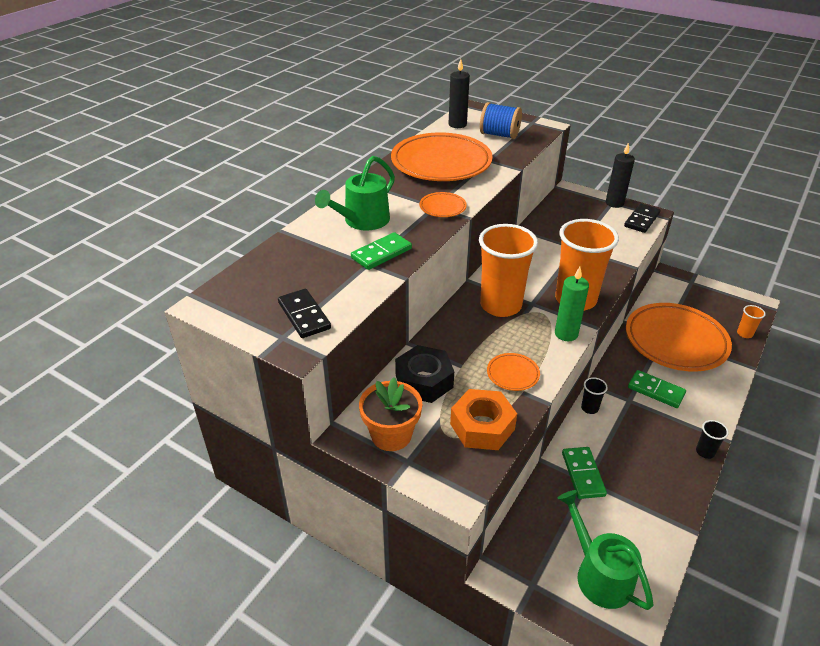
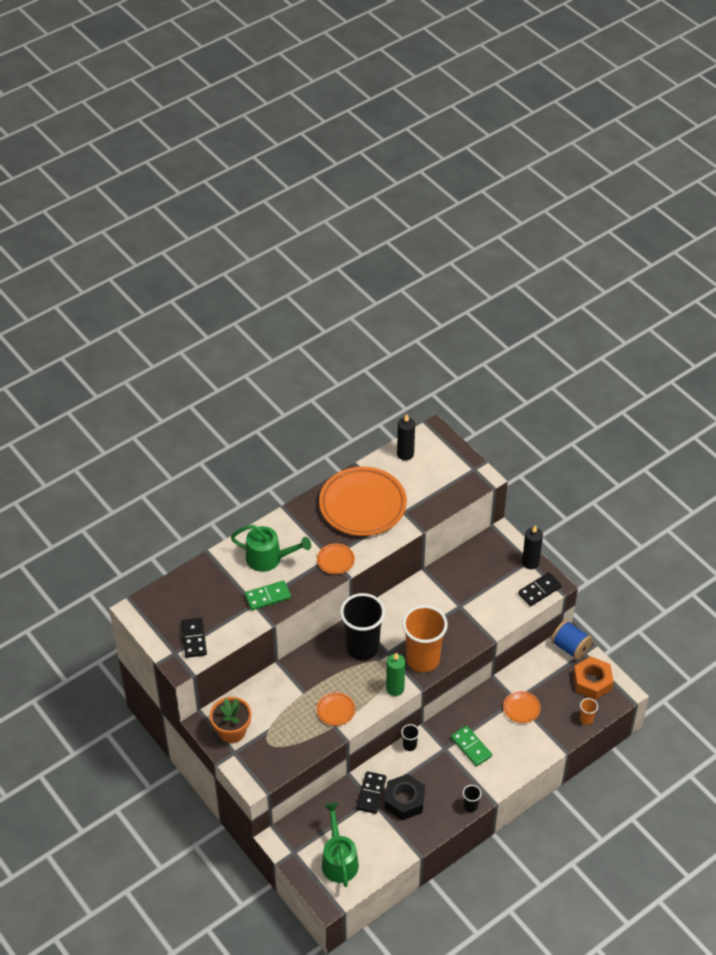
camera: 20 degrees right, 10 degrees up
(362, 221) = (269, 558): green watering can -> green watering can turned 135 degrees counterclockwise
(424, 381) = (272, 697): black nut -> black nut (404, 800)
(482, 426) = (293, 743): orange nut -> orange nut (592, 682)
(499, 135) = (433, 480): blue spool -> blue spool (570, 647)
(500, 305) = (362, 647): orange cup -> black cup
(582, 474) = (371, 793): green domino -> black domino
(675, 341) = (521, 708): orange plate -> orange plate, size x0.42

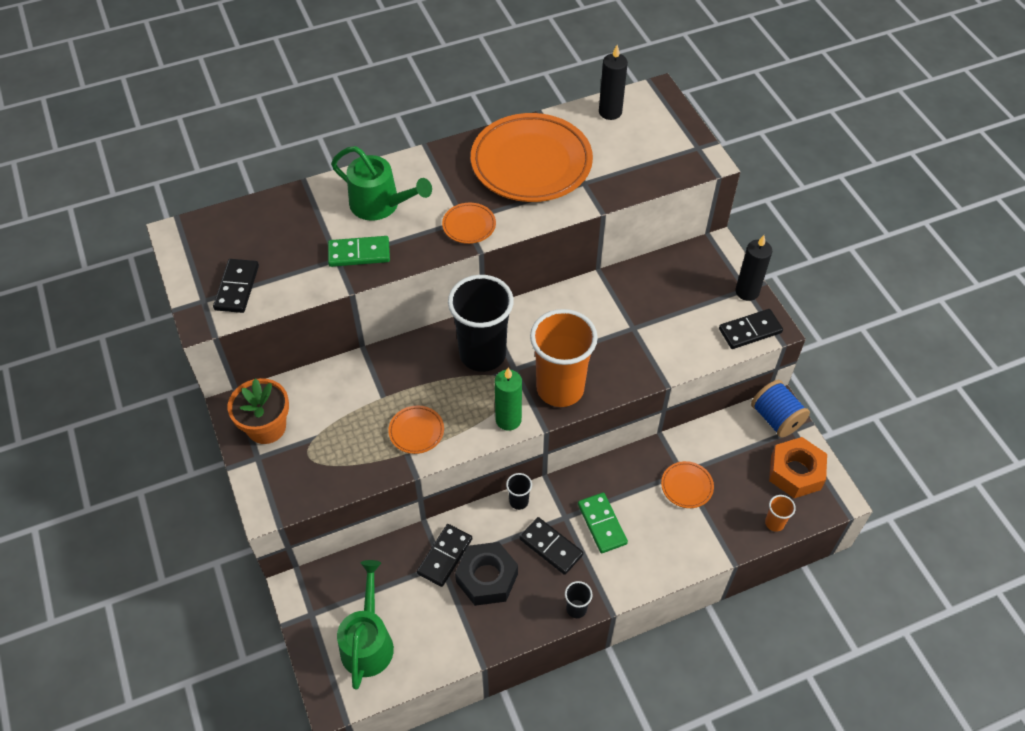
camera: 15 degrees right, 5 degrees up
(441, 770) = (551, 547): none -> black domino

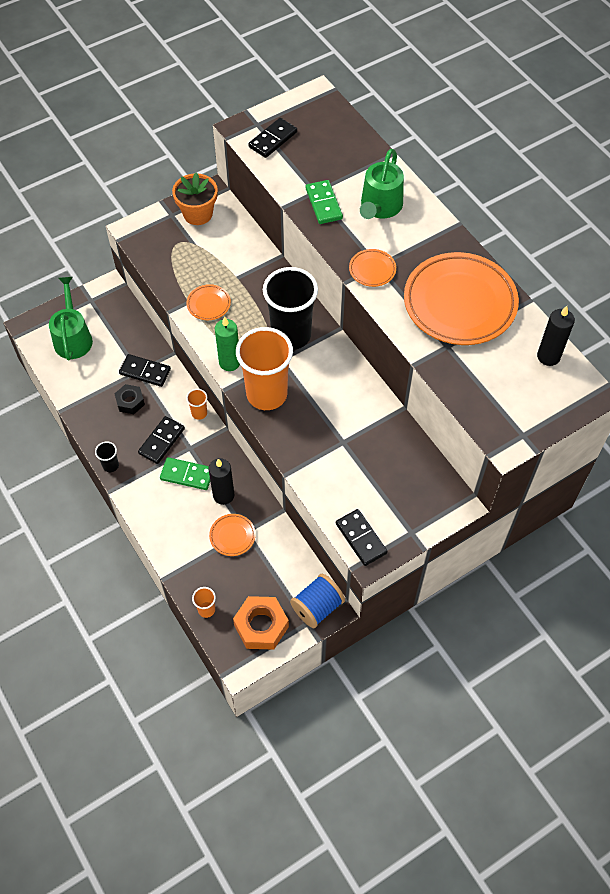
camera: 80 degrees right, 5 degrees up
(237, 288) = (273, 140): black domino -> black domino turned 45 degrees counterclockwise
(368, 641) = (73, 337): green watering can -> green watering can turned 90 degrees counterclockwise
(487, 578) = (130, 402): black nut -> black nut, size x0.62
(518, 501) = (199, 413): black cup -> orange cup
(602, 524) = (187, 475): green domino -> green domino turned 45 degrees clockwise
(747, 291) = (408, 533): black candle -> black candle (223, 495)

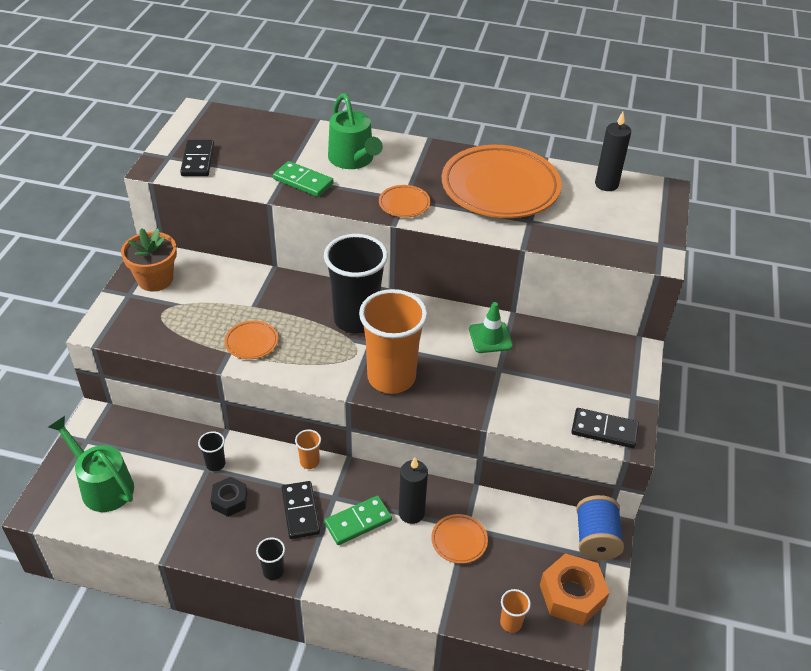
camera: 45 degrees left, 15 degrees down
(145, 371) = (215, 464): black domino -> black cup
(229, 362) = (327, 375): green candle -> none
(365, 415) = (490, 337): none -> green traffic cone

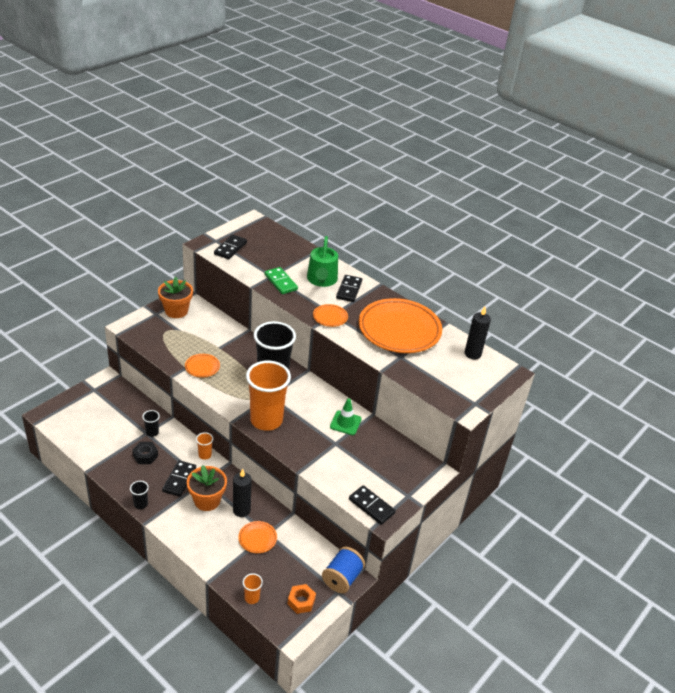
camera: 25 degrees right, 5 degrees down
(102, 485) = (85, 417): green watering can -> none
(358, 522) = (207, 500): green domino -> orange flower pot
(397, 160) = (349, 290): none -> black domino
(572, 595) = (301, 601): orange nut -> orange nut, size x0.62

